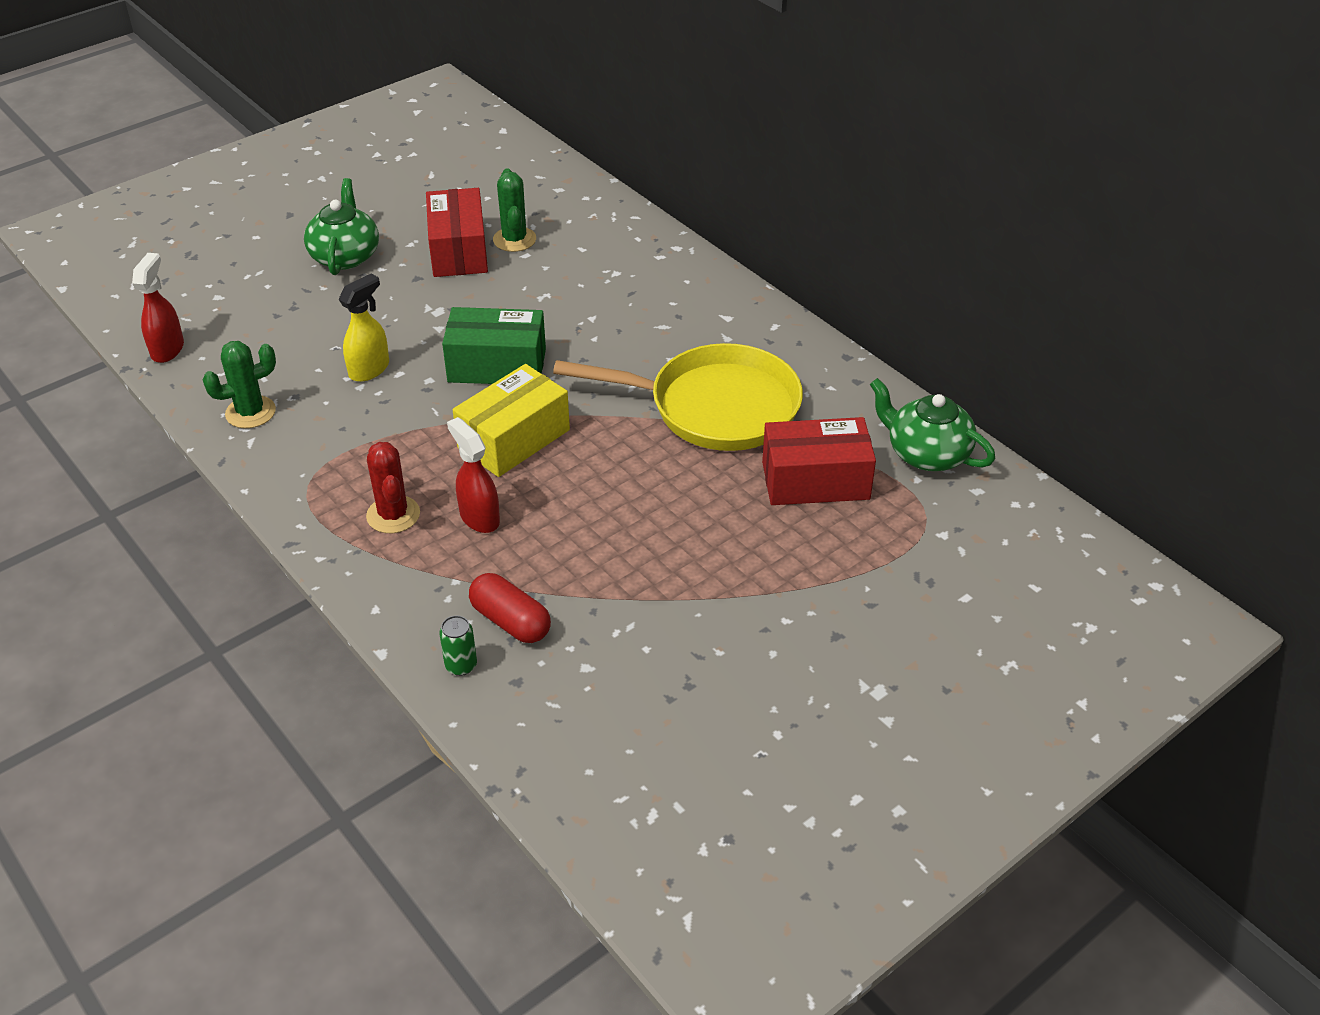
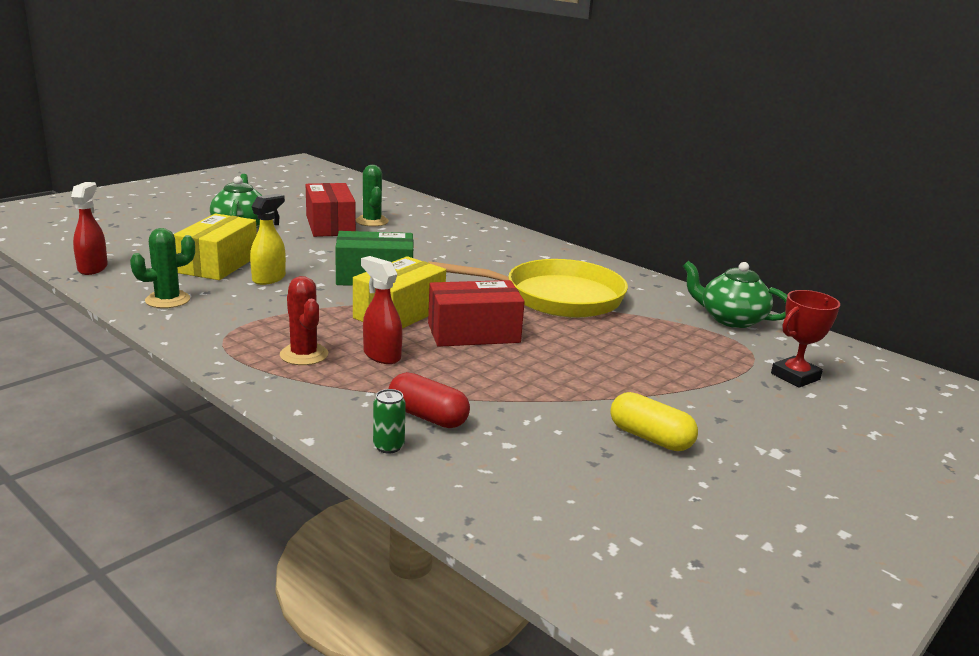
camera: 10 degrees left, 20 degrees down
(312, 340) = (218, 264): none -> yellow box
(745, 663) = (650, 438): none -> yellow capsule
(815, 481) = (654, 333): red box -> red box (473, 333)
(960, 565) = (795, 376): none -> red trophy

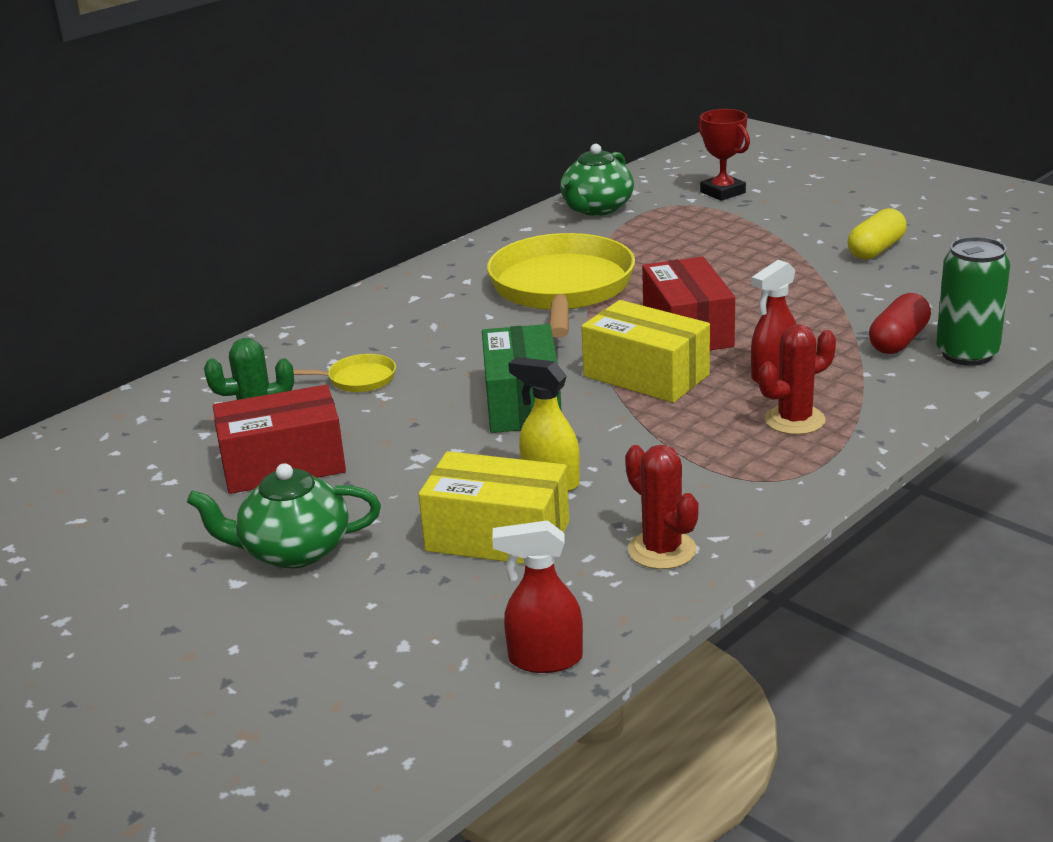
camera: 85 degrees left, 5 degrees up
(167, 300) = (662, 550): green cactus -> red cactus
(388, 446) = (967, 354): green can -> green can, size x2.00
(426, 241) = (357, 379): none -> yellow pan

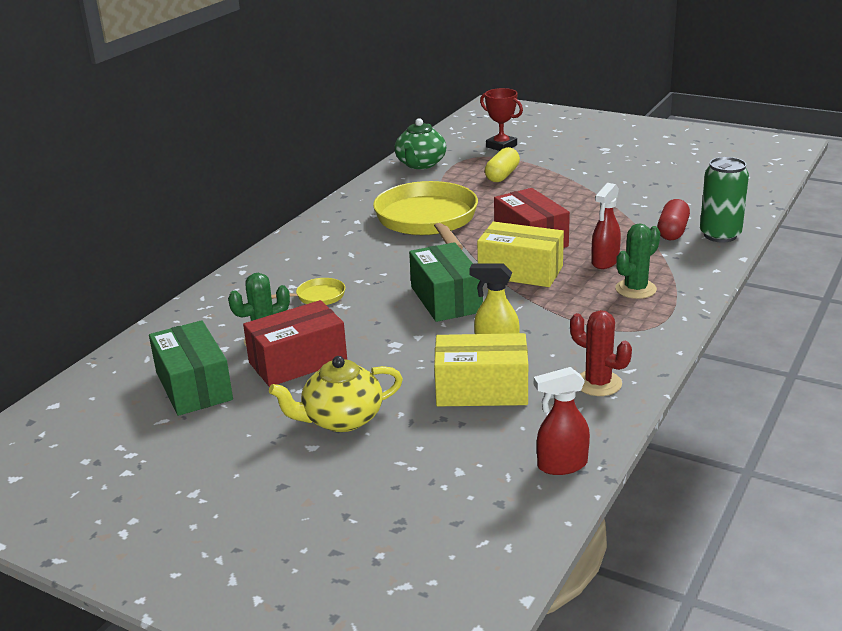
camera: 15 degrees left, 0 degrees up
(139, 480) = (194, 386): none -> green box
(293, 551) = (341, 419): green teapot -> yellow teapot
(794, 420) = (635, 289): red cactus -> green cactus
(876, 250) = (624, 175): yellow capsule -> yellow capsule (502, 175)

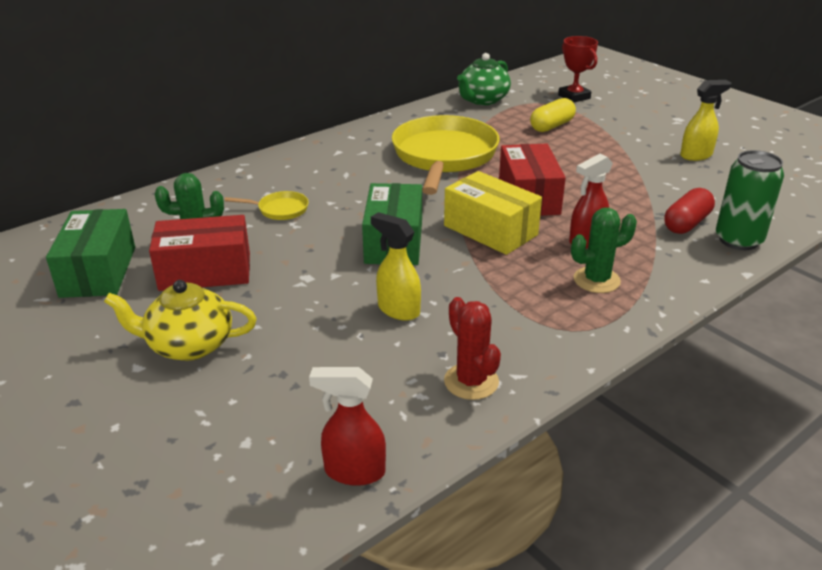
camera: 20 degrees right, 5 degrees up
(481, 389) = (346, 352): yellow box -> none
(641, 176) = (696, 155): none -> yellow spray bottle

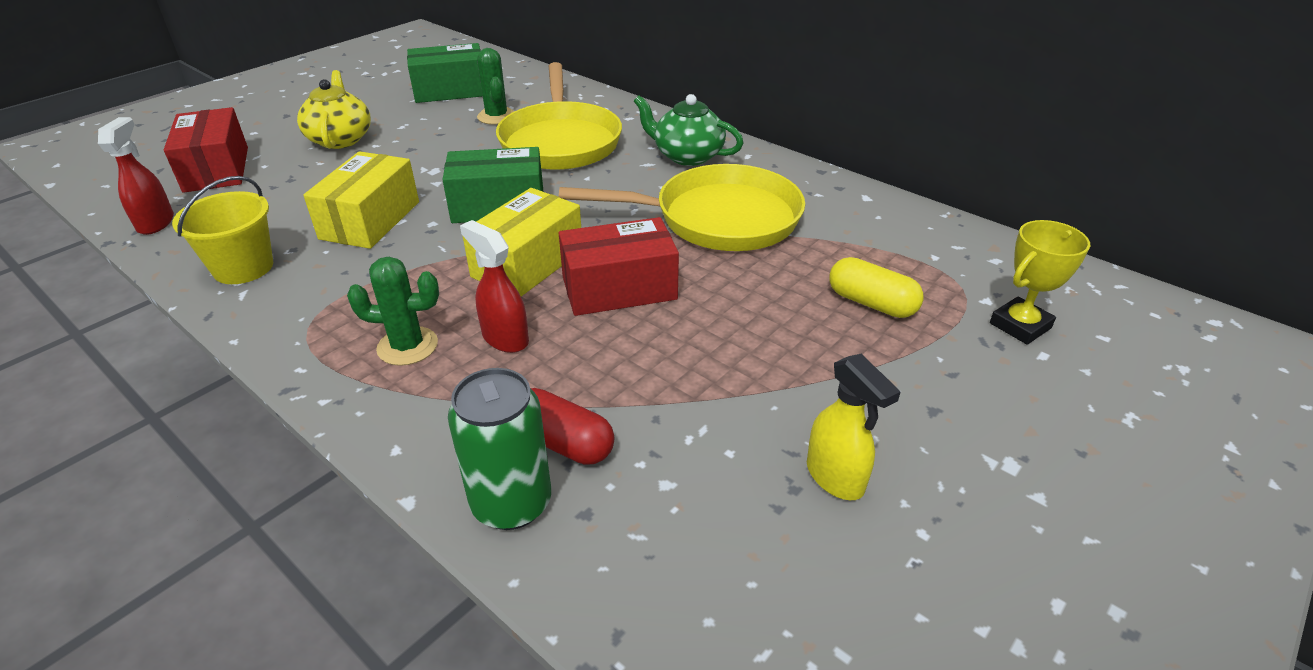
camera: 80 degrees right, 5 degrees up
(205, 272) = (447, 127): red box -> red box (216, 169)
(280, 210) = (560, 141): yellow pan -> yellow pan, size x2.43
(398, 310) = (370, 220): yellow spray bottle -> yellow box
(471, 381) = (243, 267): red cactus -> yellow bucket
(482, 100) = (931, 236): green teapot -> green teapot (687, 156)
(574, 97) = (1020, 325): red trophy -> yellow trophy
(596, 280) = (407, 346): green cactus -> green cactus turned 60 degrees counterclockwise

